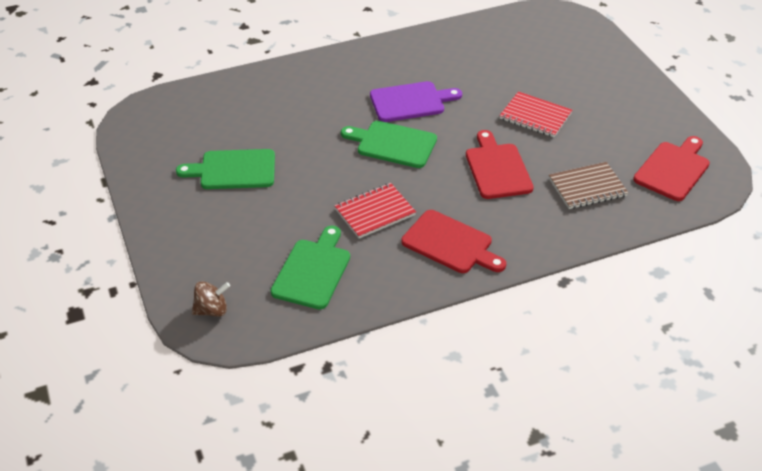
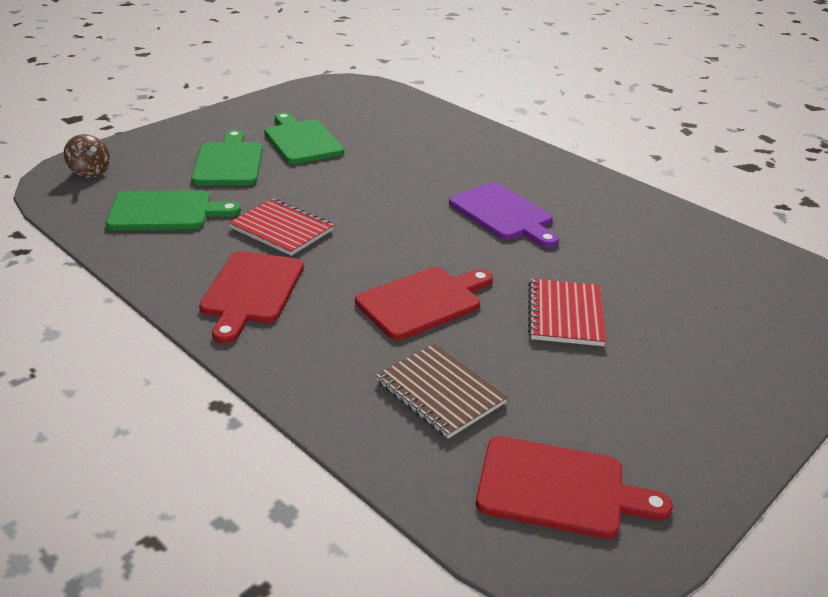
camera: 65 degrees right, 10 degrees down
(393, 144) = (412, 218): green cutting board -> green cutting board (228, 162)

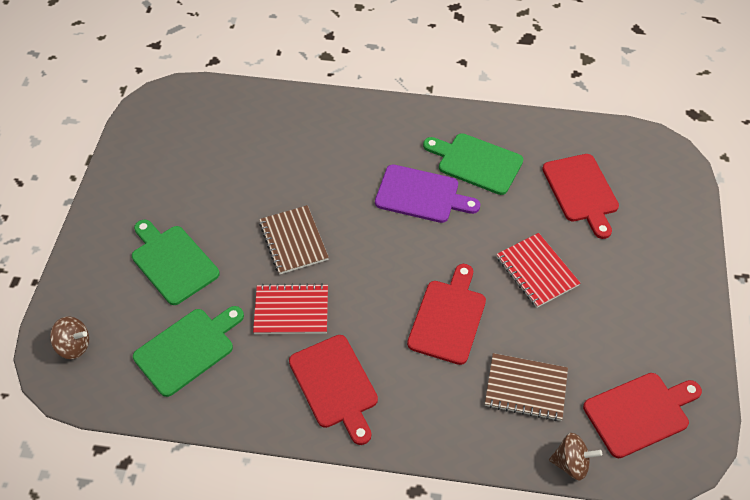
camera: 35 degrees left, 20 degrees up
(301, 140) = (201, 199): green cutting board -> green cutting board (476, 163)
(343, 192) = (293, 241): none -> brown notebook
(415, 481) = (571, 463): none -> brown spinning top
(692, 282) = (581, 191): none -> red cutting board

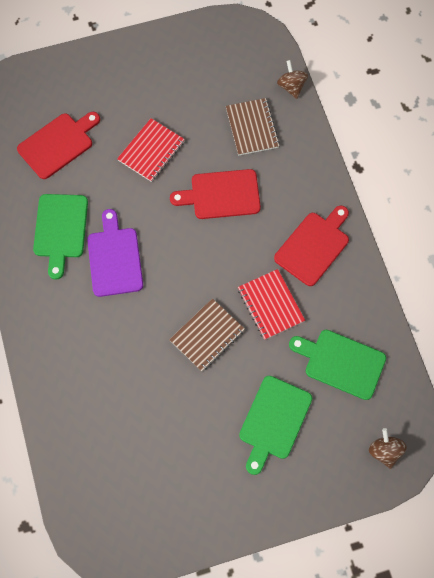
camera: 115 degrees left, 15 degrees up
(640, 412) = (235, 59): red cutting board -> none

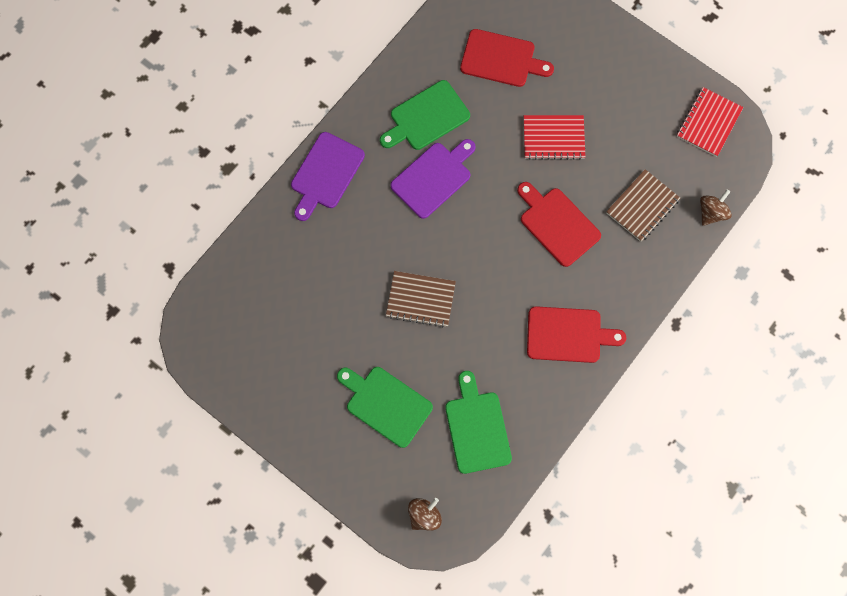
camera: 55 degrees right, 5 degrees up
(45, 339) = (326, 174): none -> purple cutting board
(270, 305) = (486, 334): red notebook -> red notebook (708, 123)
(274, 421) = (385, 404): green cutting board -> green cutting board turned 45 degrees clockwise

